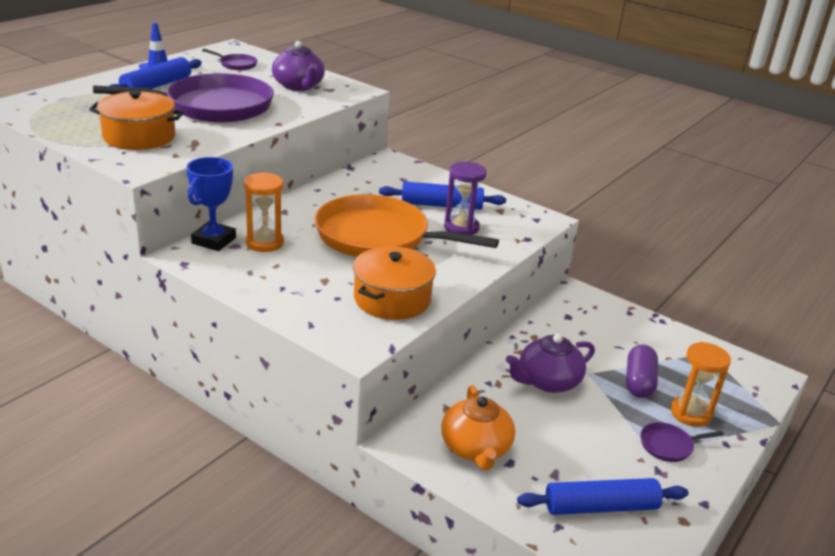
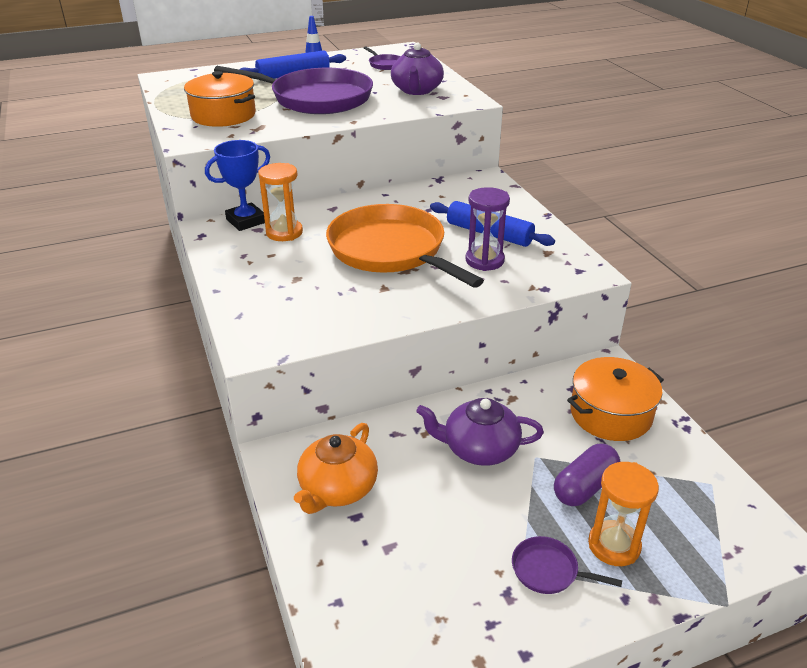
camera: 35 degrees right, 5 degrees up
(392, 299) = (336, 312): orange pot -> orange pot (610, 414)
(600, 506) = (401, 602): blue rolling pin -> none

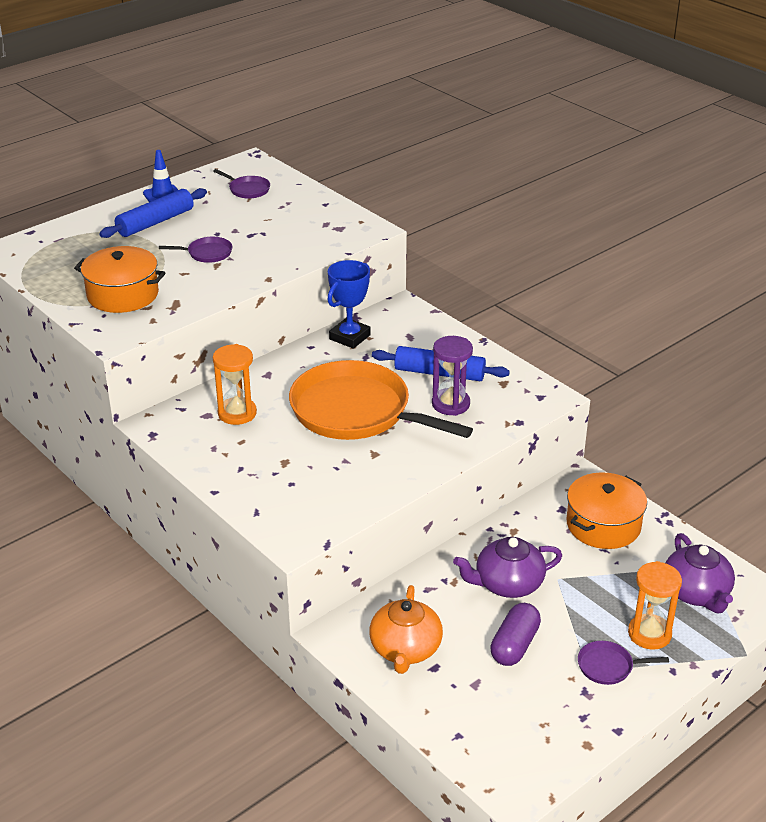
camera: 20 degrees left, 0 degrees up
(246, 221) = (187, 408): blue trophy -> blue trophy (350, 337)
(317, 98) = (207, 253): purple pan -> purple pan, size x0.40
(417, 90) = (306, 223): purple teapot -> purple teapot (696, 593)
(584, 486) = (608, 593): purple capsule -> purple capsule (514, 645)

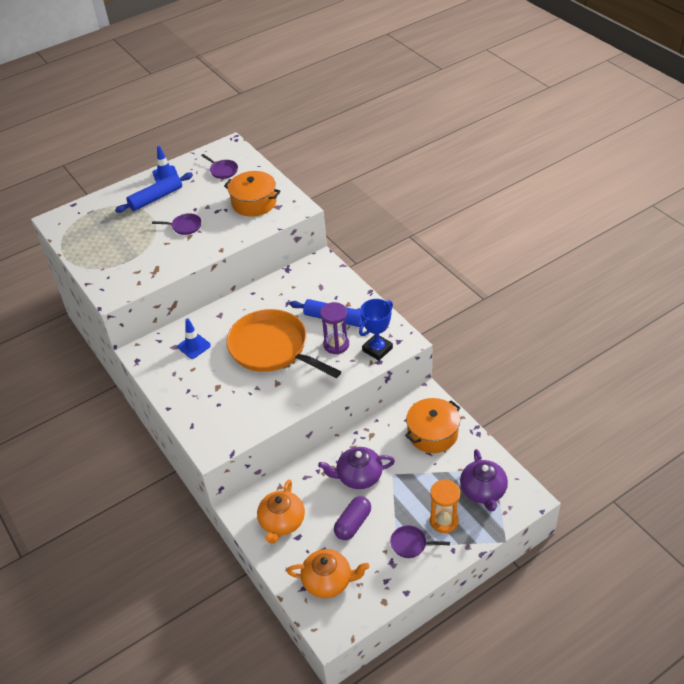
camera: 10 degrees right, 10 degrees up
(123, 295) = (123, 260): orange pot -> orange pot (254, 203)
(237, 413) = (194, 346): orange hourglass -> blue traffic cone
(350, 337) = (280, 286): blue trophy -> blue trophy (377, 349)
(495, 723) = (328, 581): none -> orange teapot

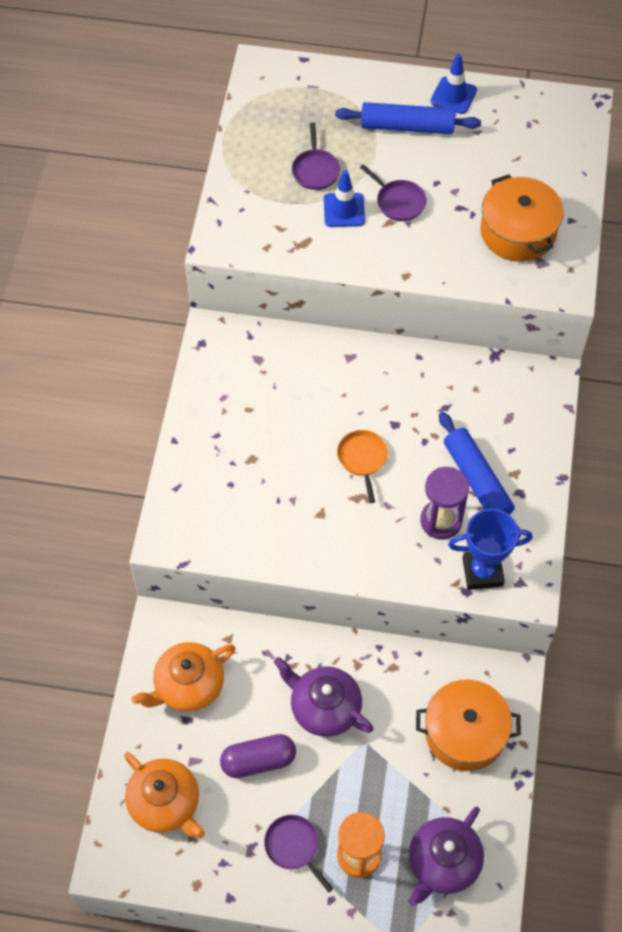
camera: 40 degrees right, 15 degrees up
(194, 346) = (280, 378): blue traffic cone -> blue traffic cone (344, 210)
(223, 171) = (531, 145): purple pan -> purple pan (315, 170)
(272, 348) = (362, 459): orange pan -> orange pan, size x0.40

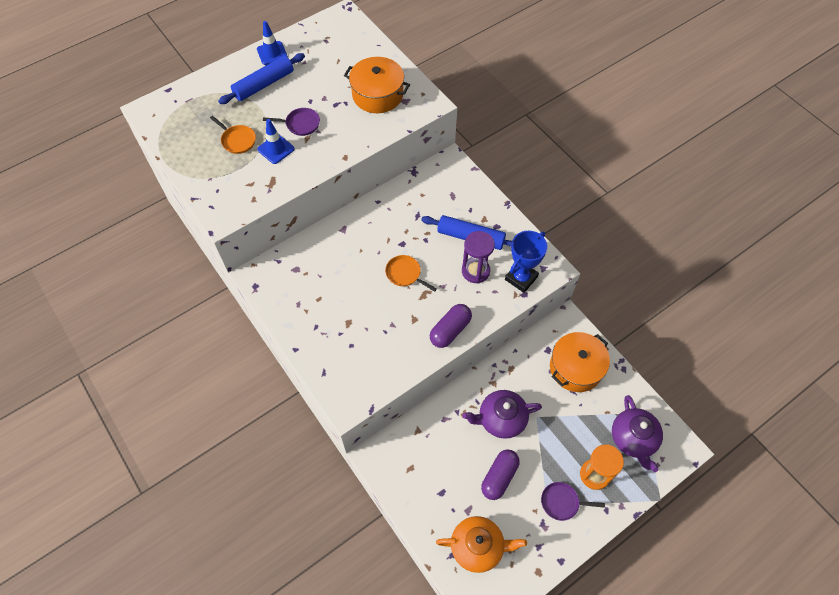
camera: 45 degrees left, 0 degrees up
(188, 685) = (423, 474): orange teapot -> none
(315, 170) = (237, 140): purple pan -> orange pan
(344, 558) = (450, 330): none -> purple capsule

